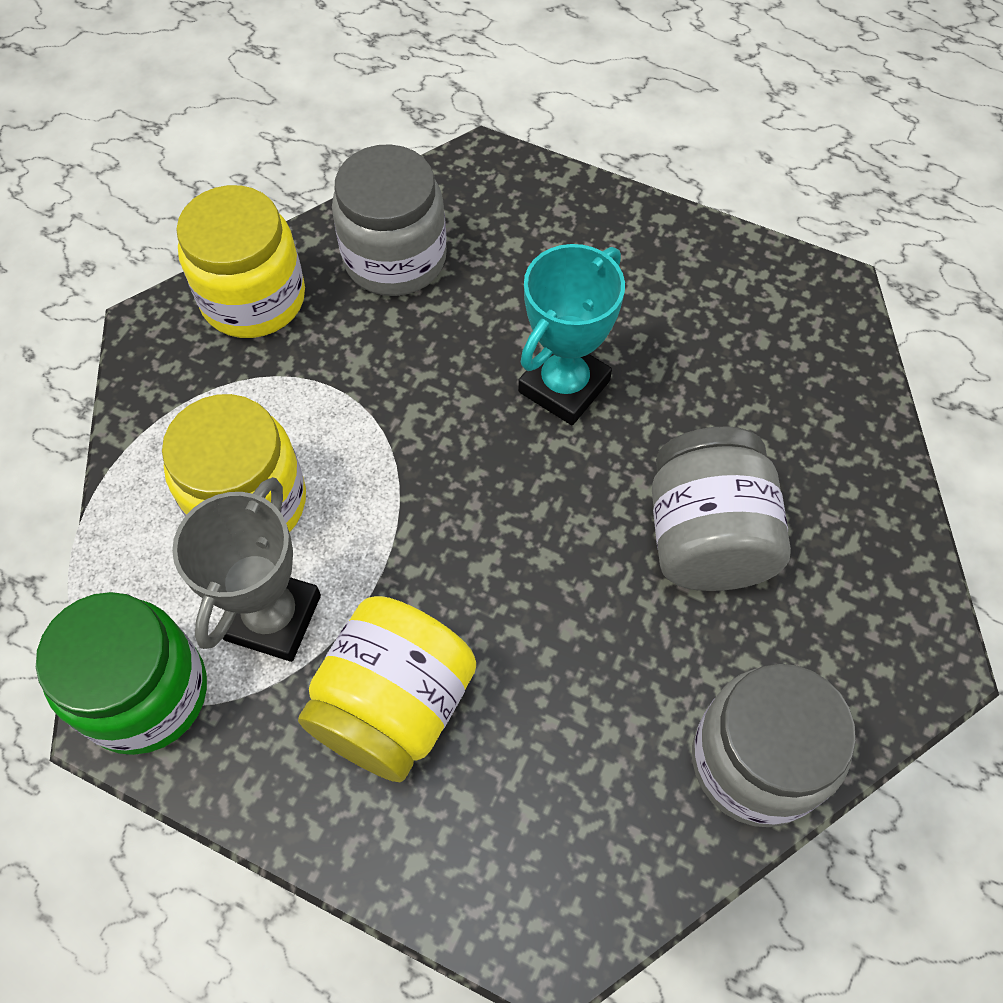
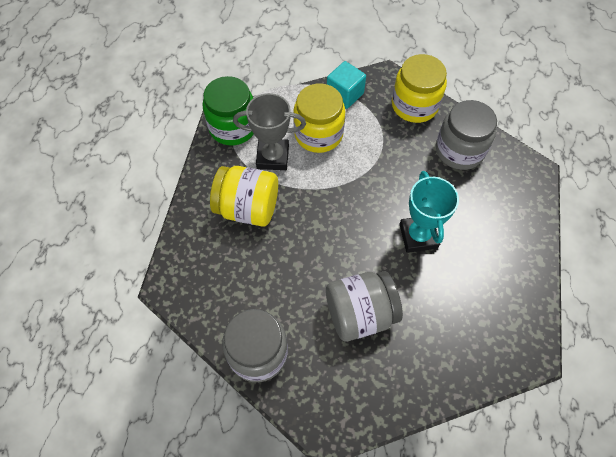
camera: 75 degrees right, 0 degrees up
(163, 420) = (345, 94): none -> turquoise cube
(564, 386) = (418, 236): turquoise trophy -> turquoise trophy turned 60 degrees clockwise

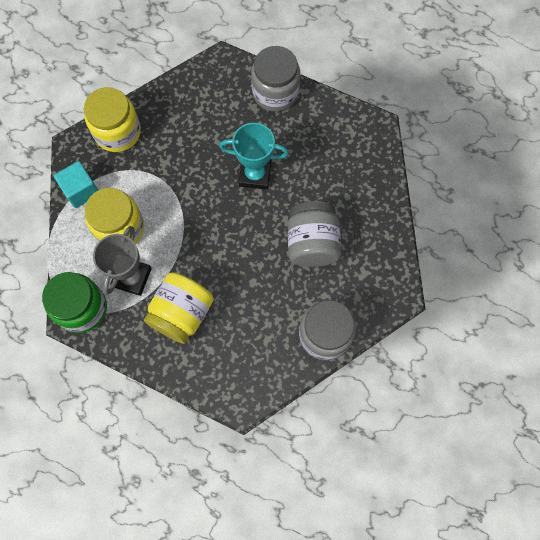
camera: 75 degrees left, 10 degrees up
(459, 150) = (181, 112): grey jar -> grey jar (275, 92)

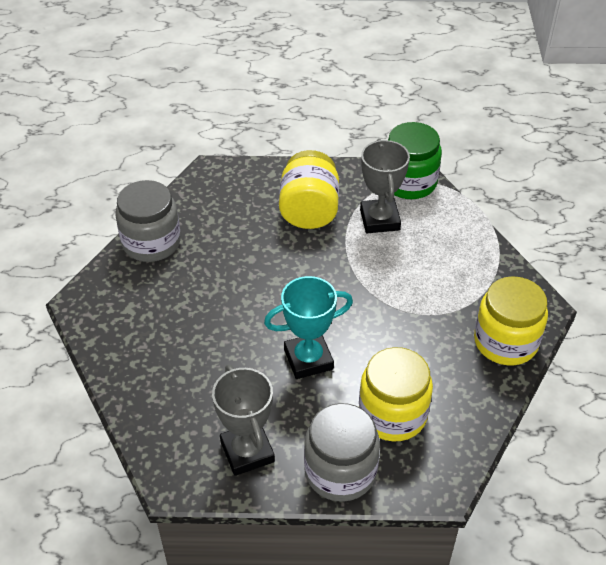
camera: 155 degrees right, 25 degrees down
(81, 190) = (494, 270): turquoise cube -> none
(120, 228) = (425, 254): yellow jar -> yellow jar (392, 414)
(312, 243) = (202, 315): grey jar -> none
(325, 127) = (247, 452): none -> grey trophy

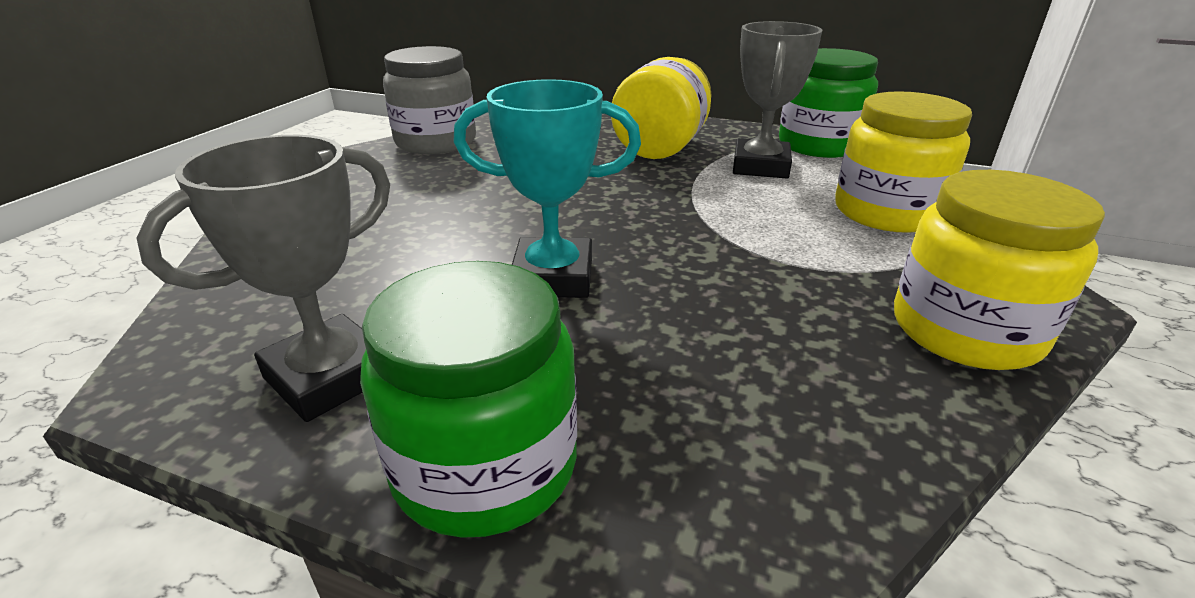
camera: 20 degrees right, 15 degrees down
(247, 452) = (329, 377): grey trophy -> grey trophy turned 45 degrees clockwise
(340, 471) = (485, 465): grey jar -> green jar
(392, 414) = (668, 389): yellow jar -> yellow jar (886, 212)

